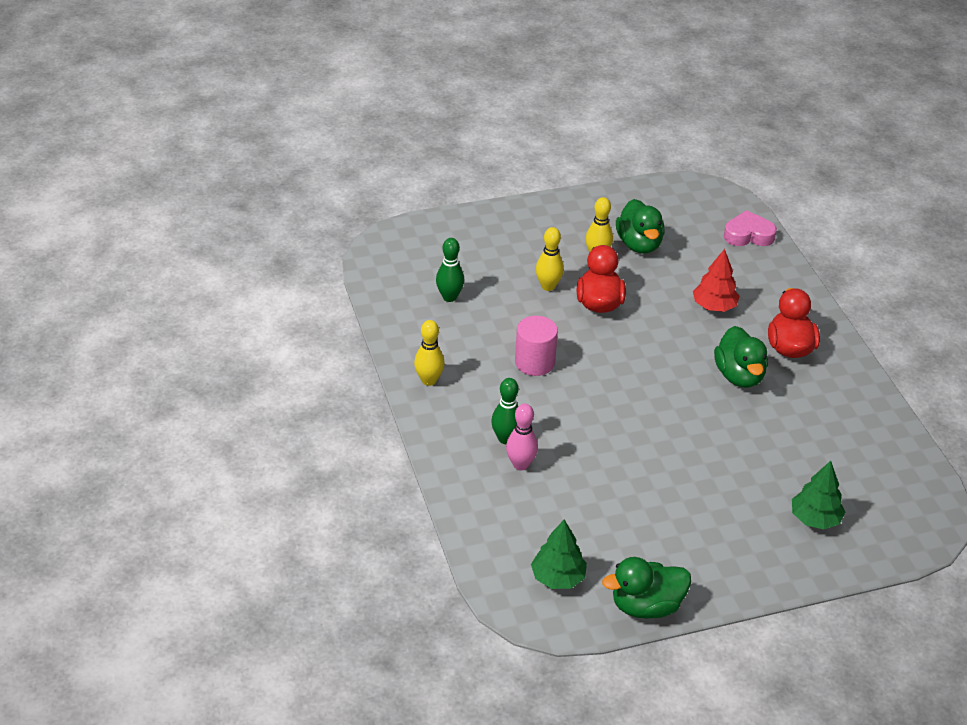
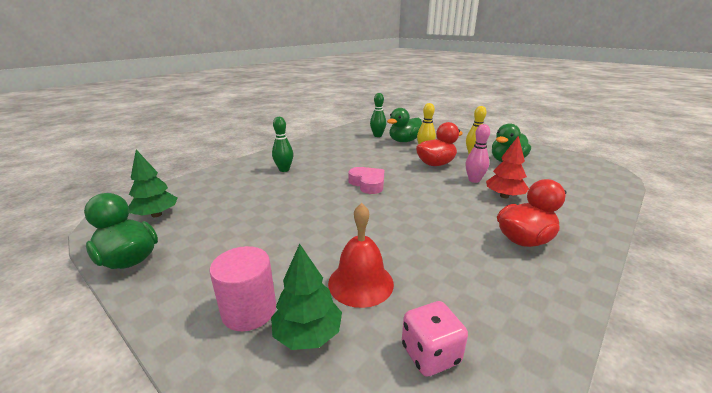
camera: 60 degrees right, 15 degrees down
(429, 380) = (311, 145): yellow bowling pin -> none
(520, 464) = (264, 178): pink bowling pin -> pink bowling pin (474, 180)
(534, 362) = (358, 161): pink cylinder -> pink cylinder (249, 310)
(739, 376) = (451, 226): green duck -> green duck (404, 141)
(748, 235) = (599, 188): pink heart -> pink heart (368, 184)
(779, 470) = (360, 283): none -> red bell
(865, 470) = (430, 354): none -> pink dice

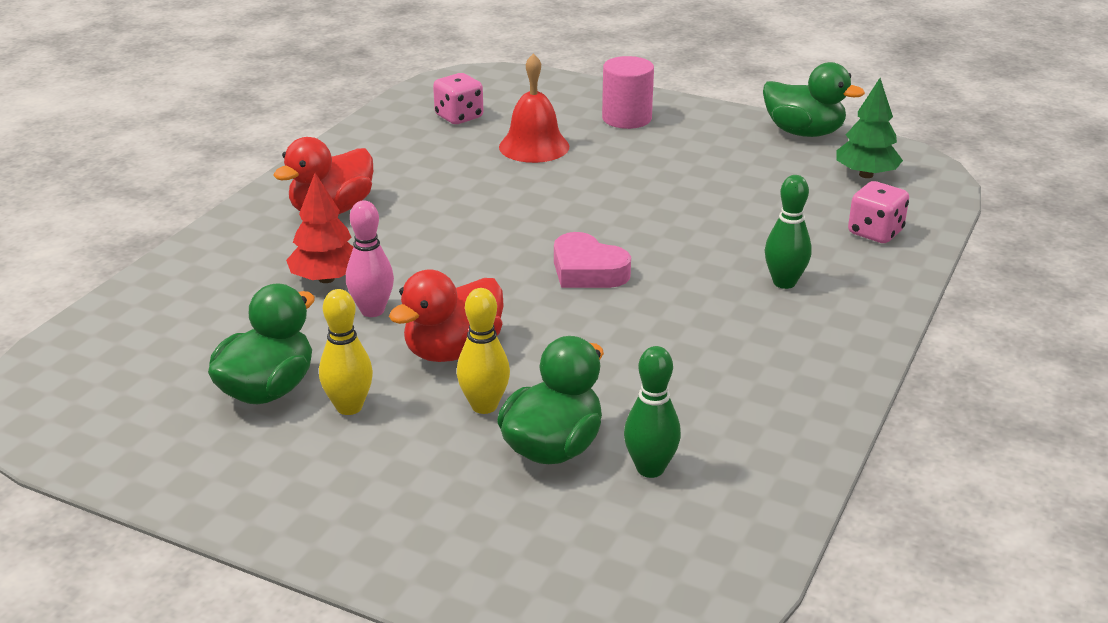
camera: 165 degrees right, 5 degrees up
(213, 183) = (875, 233): none -> pink dice
(307, 334) = (563, 114): green tree -> none

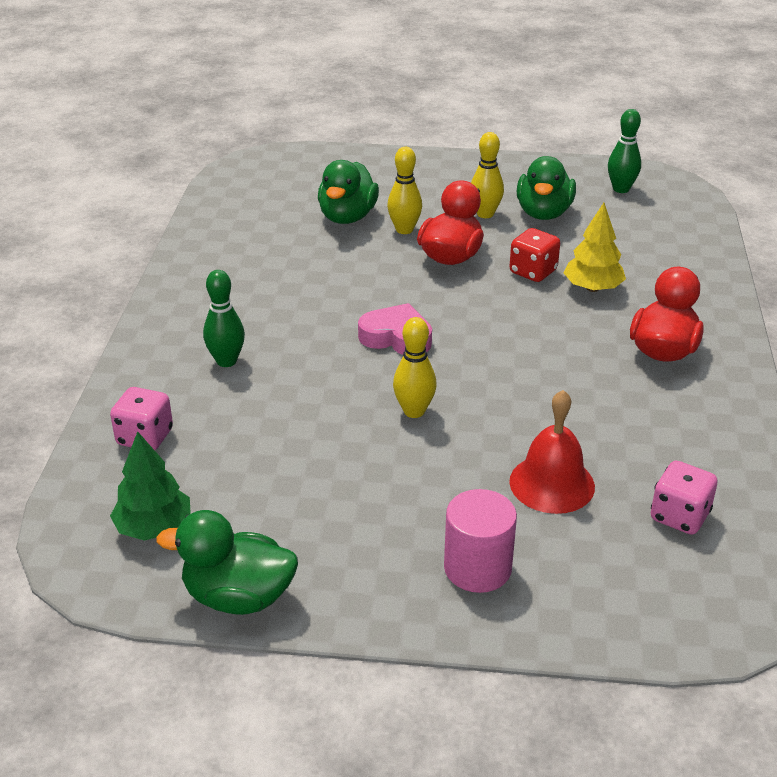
camera: 160 degrees right, 5 degrees up
(326, 279) = (592, 288): red tree -> yellow tree
(372, 310) = (533, 272): pink bowling pin -> red dice
(612, 208) = (414, 411): none -> yellow bowling pin
(650, 469) = (285, 217): green bowling pin -> green bowling pin (621, 189)

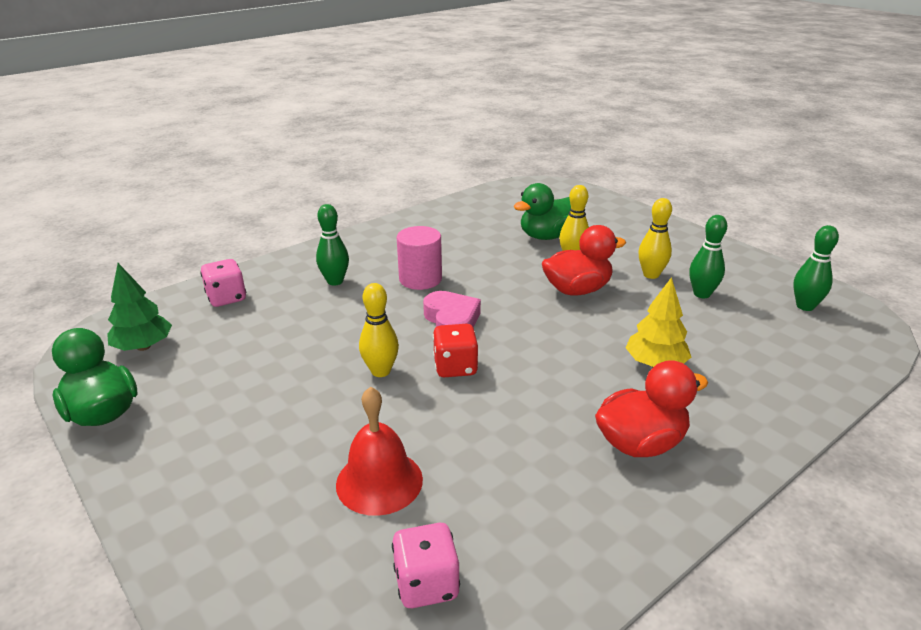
camera: 45 degrees right, 5 degrees down
(477, 568) = (232, 500): pink cylinder -> pink cylinder (420, 279)
(533, 272) = (623, 328): red dice -> red dice (455, 367)
(543, 213) = (702, 294): green duck -> green bowling pin

